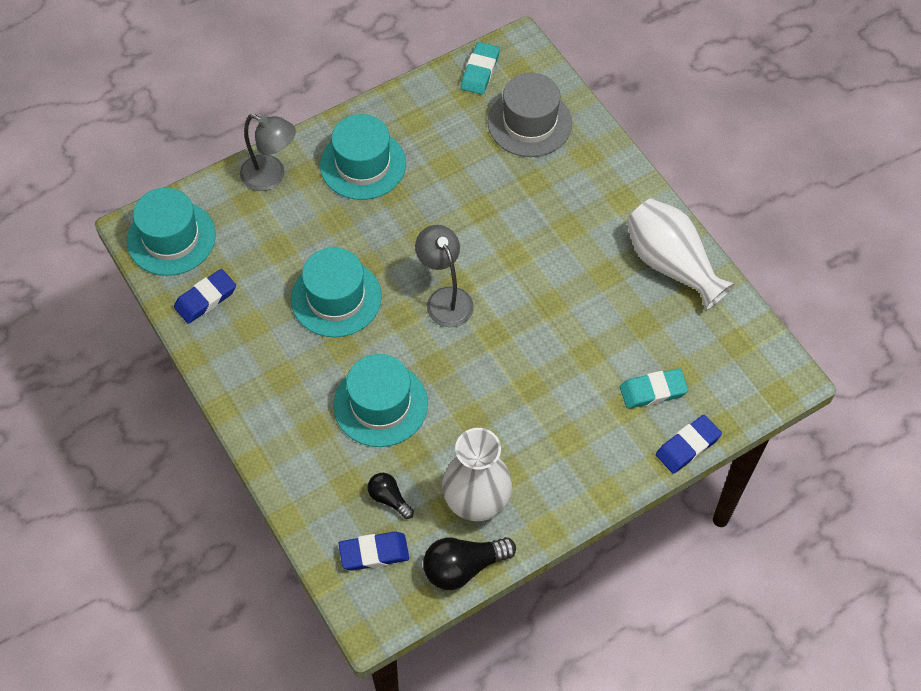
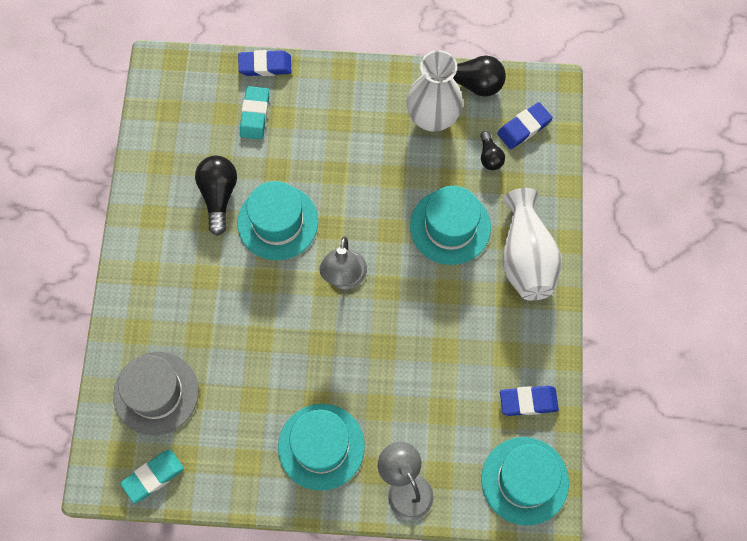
camera: 145 degrees left, 10 degrees up
(336, 298) = (426, 334): turquoise hat -> turquoise hat (278, 222)
(374, 553) = (524, 128): blue eraser -> blue eraser turned 60 degrees counterclockwise
(618, 298) = (218, 196): none -> black light bulb
(653, 391) = (255, 115): turquoise eraser -> turquoise eraser turned 75 degrees clockwise
(671, 264) = (158, 196): white vase -> white vase (525, 257)

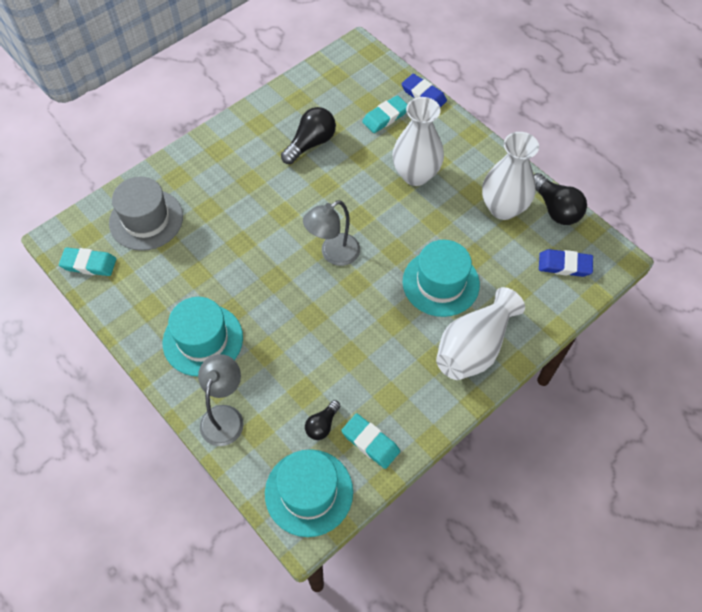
camera: 45 degrees right, 10 degrees down
(278, 222) = (329, 187): turquoise hat -> none
(335, 148) = (415, 175): none -> white vase
(489, 156) = (518, 263): black light bulb -> black light bulb (322, 425)
(528, 401) = (370, 442): blue eraser -> turquoise eraser

